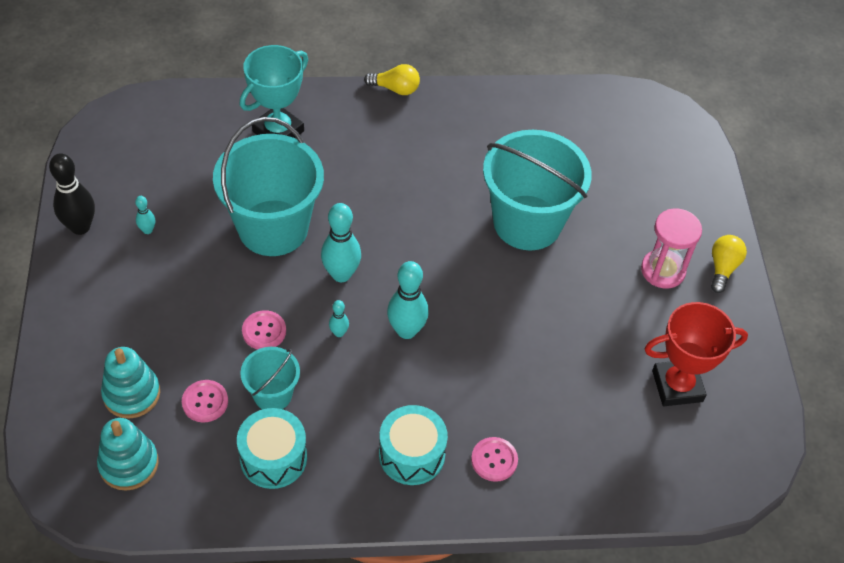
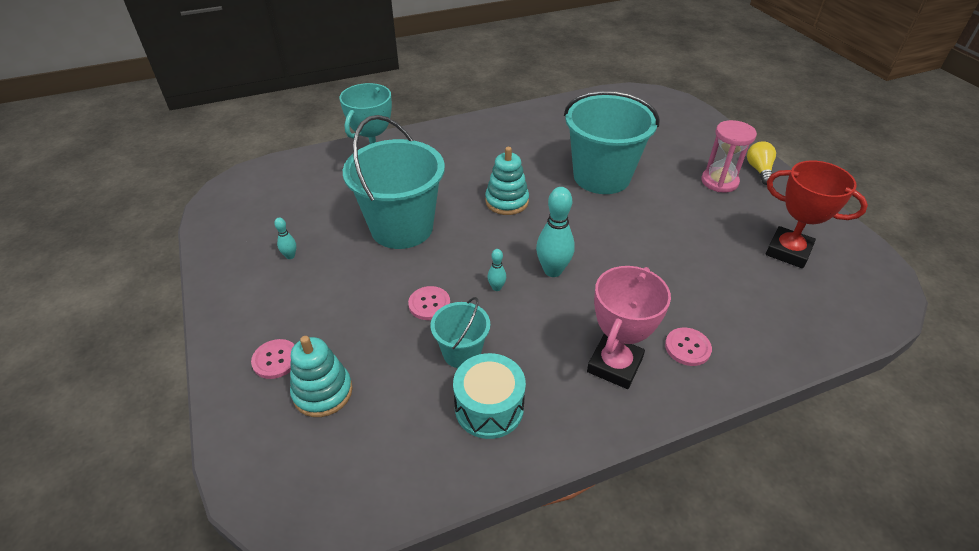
camera: 15 degrees left, 10 degrees down
(80, 227) = (225, 269): black bowling pin -> none
(129, 464) = (343, 460): turquoise stacking toy -> turquoise stacking toy (507, 201)
(205, 402) = (399, 378): pink button -> pink button (276, 360)
(341, 274) = (476, 245): turquoise bowling pin -> none
(395, 89) = (455, 122): yellow light bulb -> none
(411, 454) = (614, 365): turquoise drum -> pink trophy
(677, 386) = (788, 251): red trophy -> red trophy turned 60 degrees clockwise

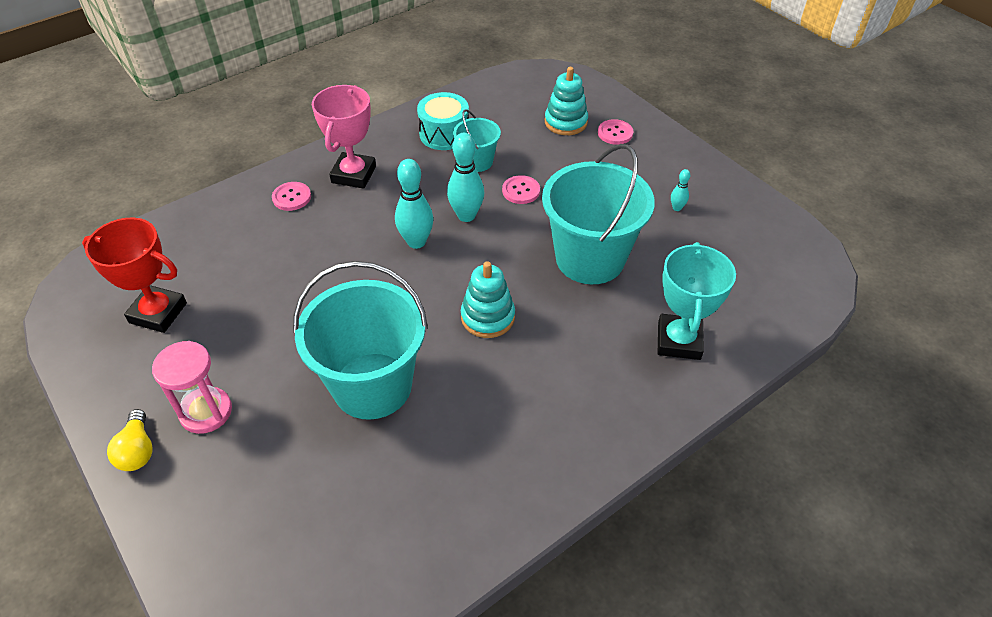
camera: 165 degrees right, 5 degrees up
(496, 288) = (466, 215): turquoise bowling pin -> turquoise bowling pin, size x2.03

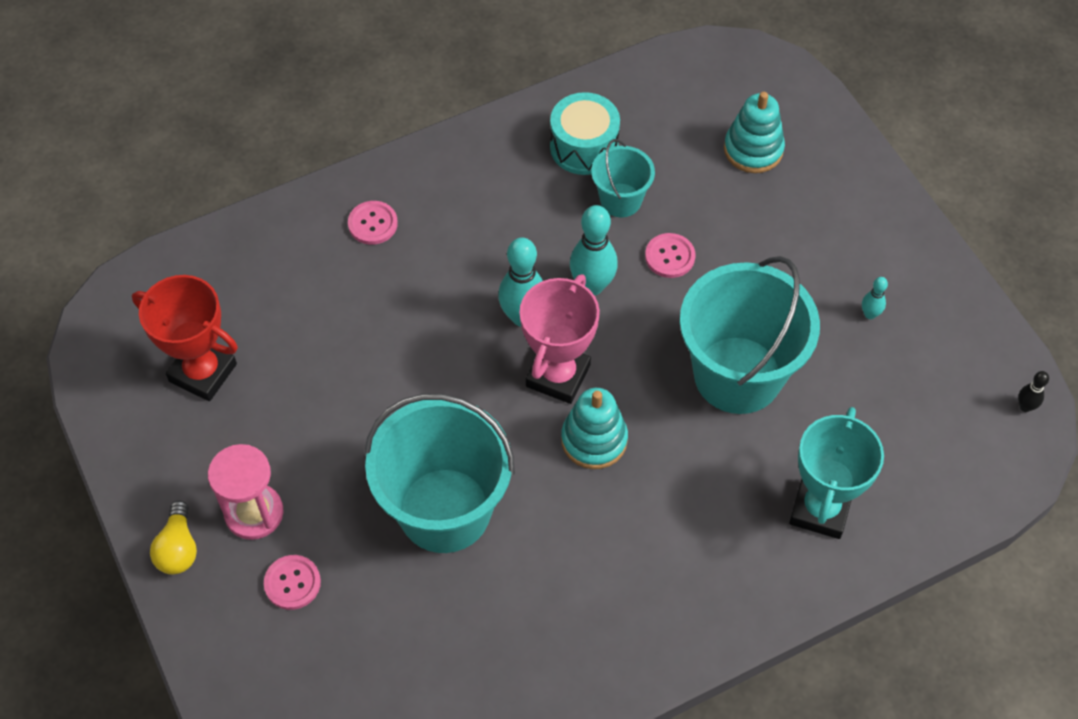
camera: 10 degrees right, 10 degrees up
(354, 174) = (455, 198): pink trophy -> pink trophy (558, 376)
(615, 133) = (817, 178): pink button -> pink button (292, 583)
(809, 251) = (1025, 407): none -> black bowling pin

